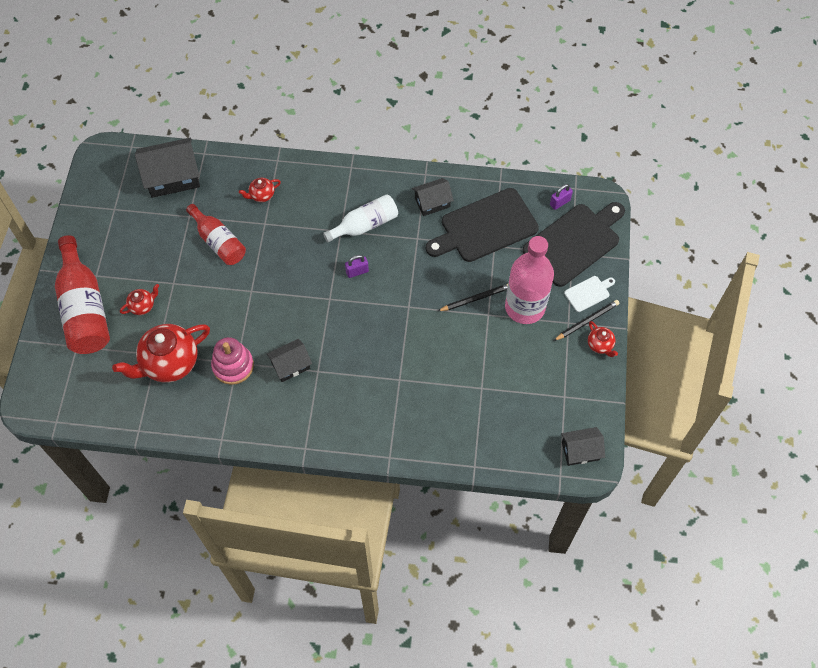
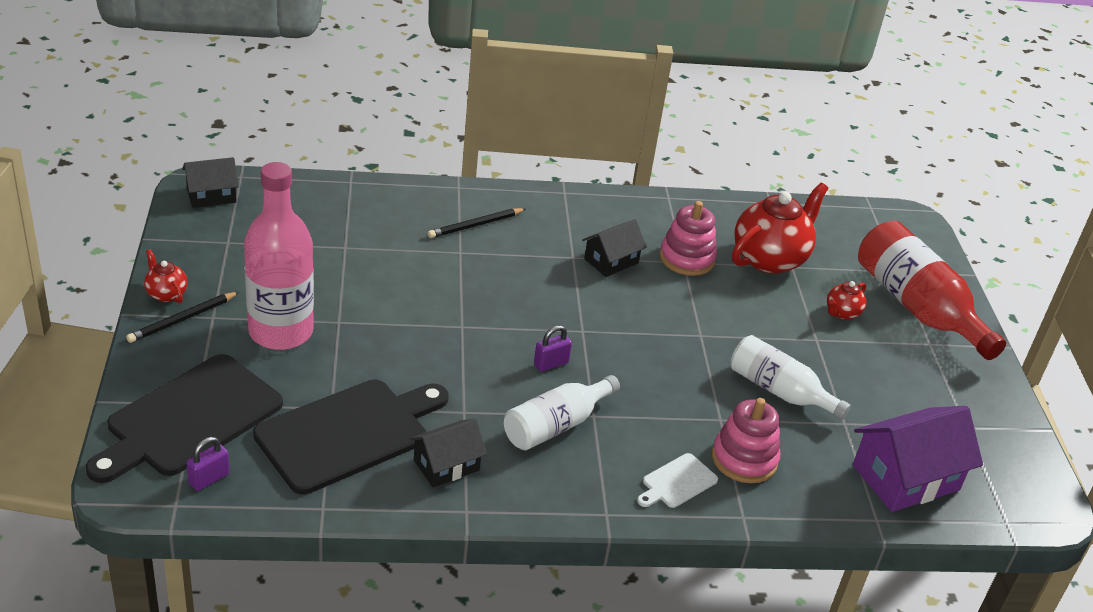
camera: 165 degrees right, 25 degrees down
(172, 177) = (905, 478): black house -> purple house
(218, 242) = (779, 391): red bottle -> white bottle
(261, 195) = (744, 459): red teapot -> pink stacking toy
(475, 299) = (359, 339): black pencil -> black pencil (475, 225)
(588, 293) = (174, 353): white cutting board -> white cutting board (677, 482)

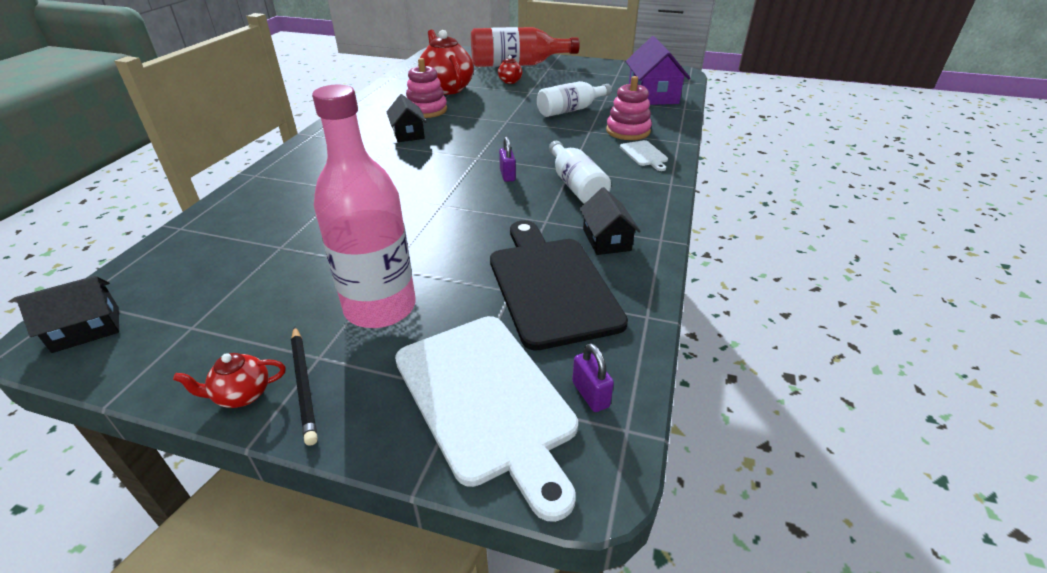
camera: 65 degrees left, 0 degrees up
(190, 419) = (487, 399): black cutting board -> white cutting board
(211, 196) = (86, 329): black house -> black house turned 60 degrees clockwise
(475, 225) = (315, 176): black pencil -> none

